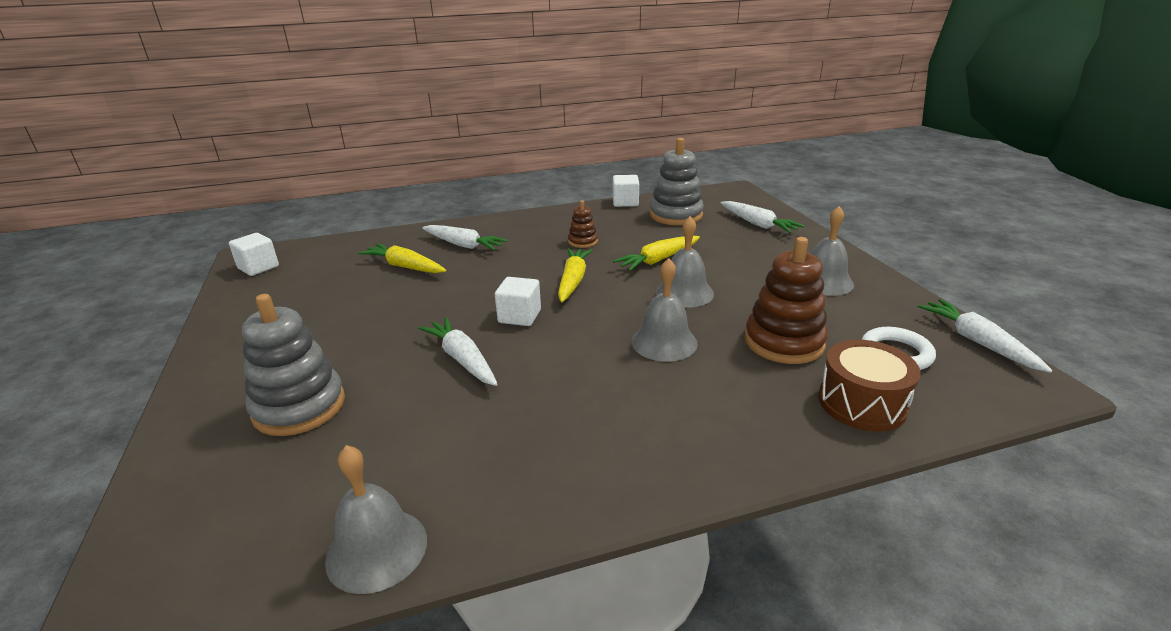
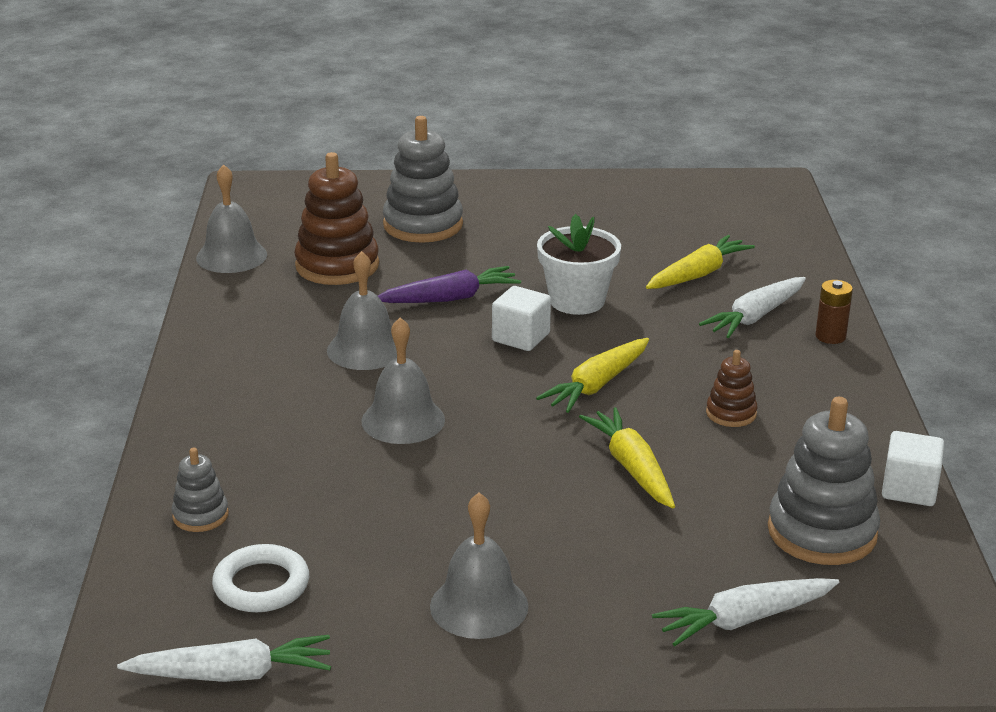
camera: 105 degrees right, 0 degrees up
(258, 267) = (736, 191): white cube -> none
(454, 303) = (577, 301): none -> white flower pot
(462, 359) = (450, 298): white carrot -> purple carrot
(482, 225) = (830, 336): none -> brown battery
(573, 281) = (597, 385): yellow carrot -> yellow carrot turned 105 degrees clockwise
(684, 292) = (515, 465): grey bell -> grey bell (365, 349)
(784, 342) = (346, 505): brown stacking toy -> brown stacking toy (337, 265)
(862, 403) = (200, 515): brown drum -> grey stacking toy

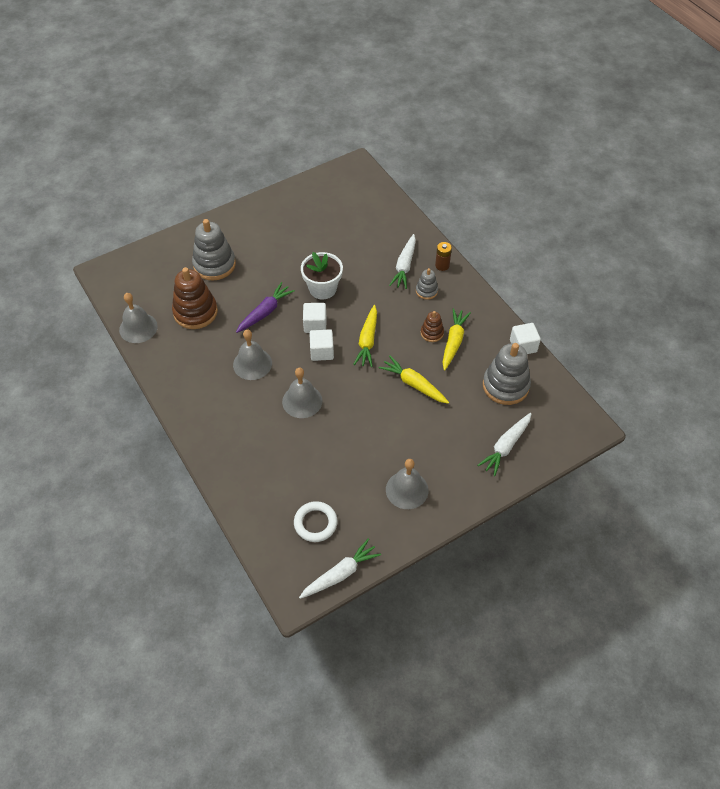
camera: 30 degrees left, 25 degrees up
(200, 515) = (260, 499): grey stacking toy -> grey stacking toy (426, 291)
(500, 373) = (322, 352): none -> white cube
(698, 274) = (363, 247): yellow carrot -> yellow carrot (453, 342)

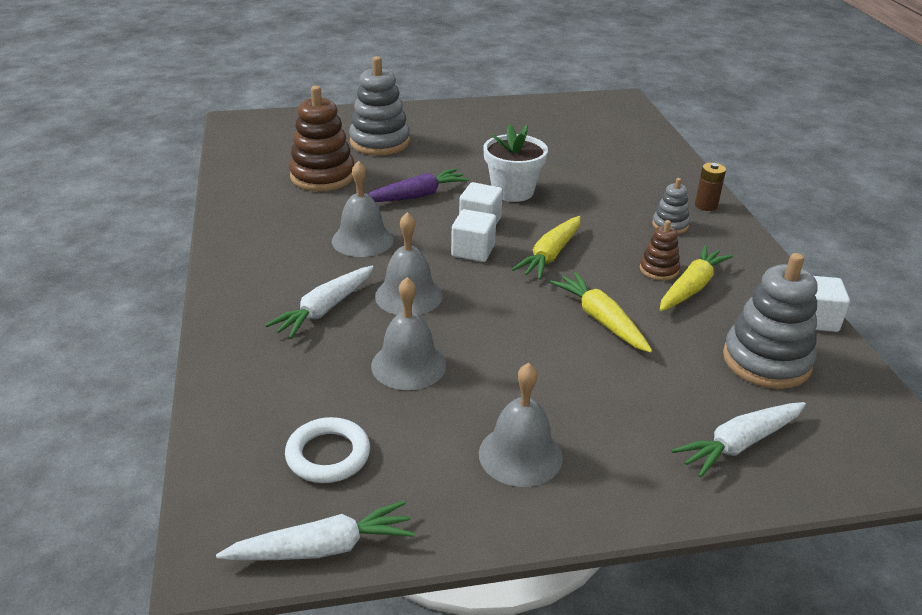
camera: 20 degrees right, 20 degrees down
(138, 328) = (238, 174): grey bell -> grey bell (408, 365)
(404, 266) = (646, 195): white carrot -> white carrot (324, 309)

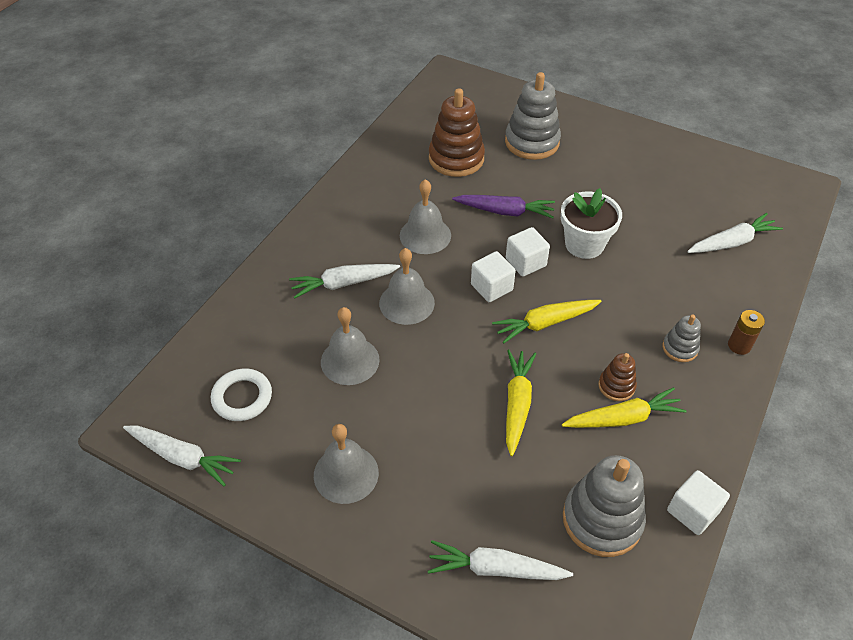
camera: 40 degrees right, 15 degrees up
(619, 148) = (732, 242): none -> white carrot

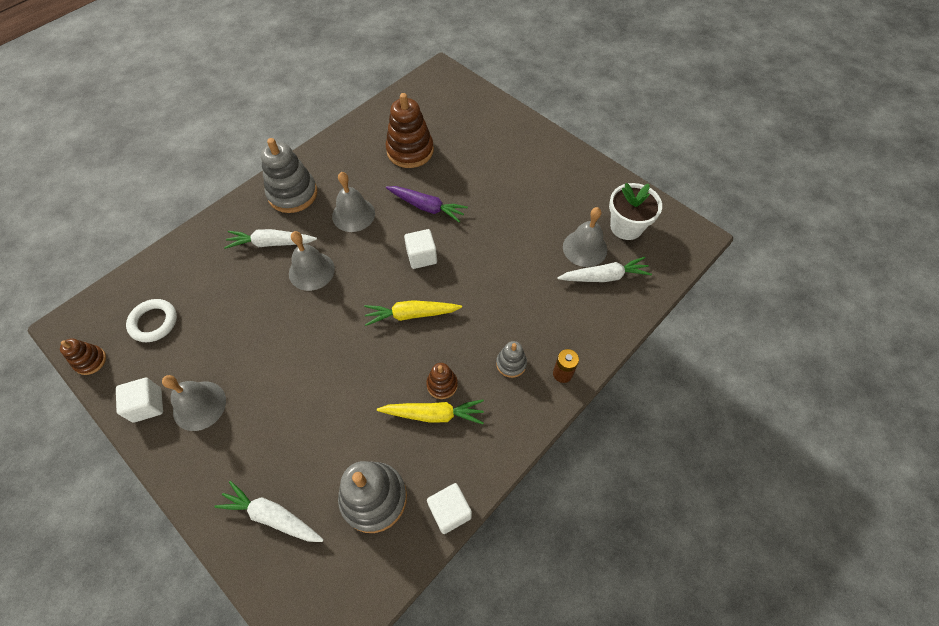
camera: 15 degrees right, 10 degrees up
(182, 457) = (90, 361): white carrot -> brown stacking toy
(350, 360) = (246, 310): grey bell -> grey bell (585, 248)
(491, 287) = (384, 272): white cube -> white cube (147, 405)
(517, 404) = (355, 380): yellow carrot -> none
(532, 142) = (479, 148): grey stacking toy -> grey stacking toy (293, 194)
(584, 244) = (477, 251): white flower pot -> white flower pot (626, 227)

